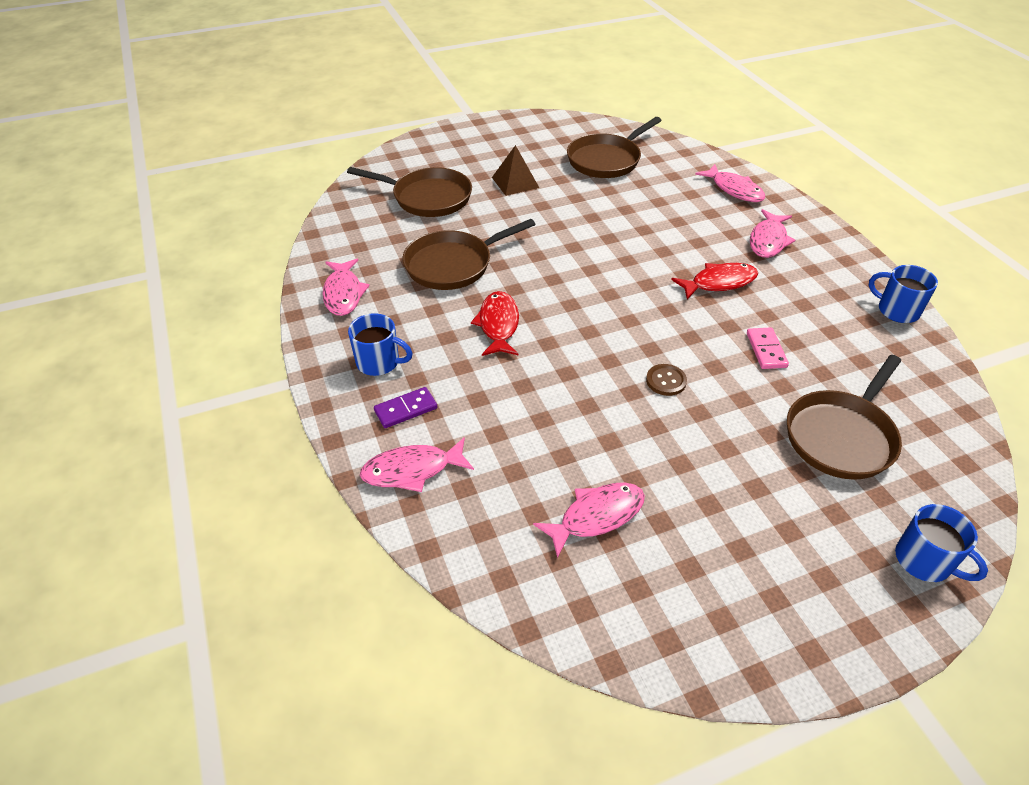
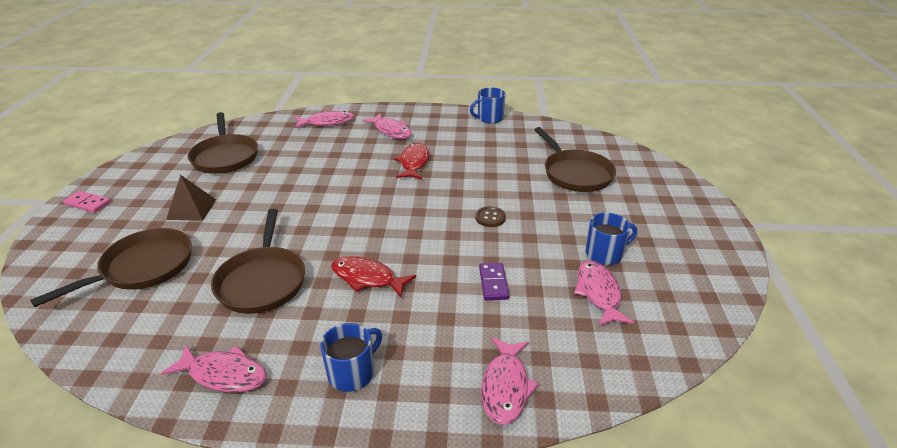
camera: 65 degrees left, 10 degrees down
(406, 409) = (429, 370): purple domino -> purple domino (493, 283)
(766, 350) = (489, 170): pink domino -> pink domino (87, 203)
(924, 561) = (672, 185): blue mug -> blue mug (605, 254)

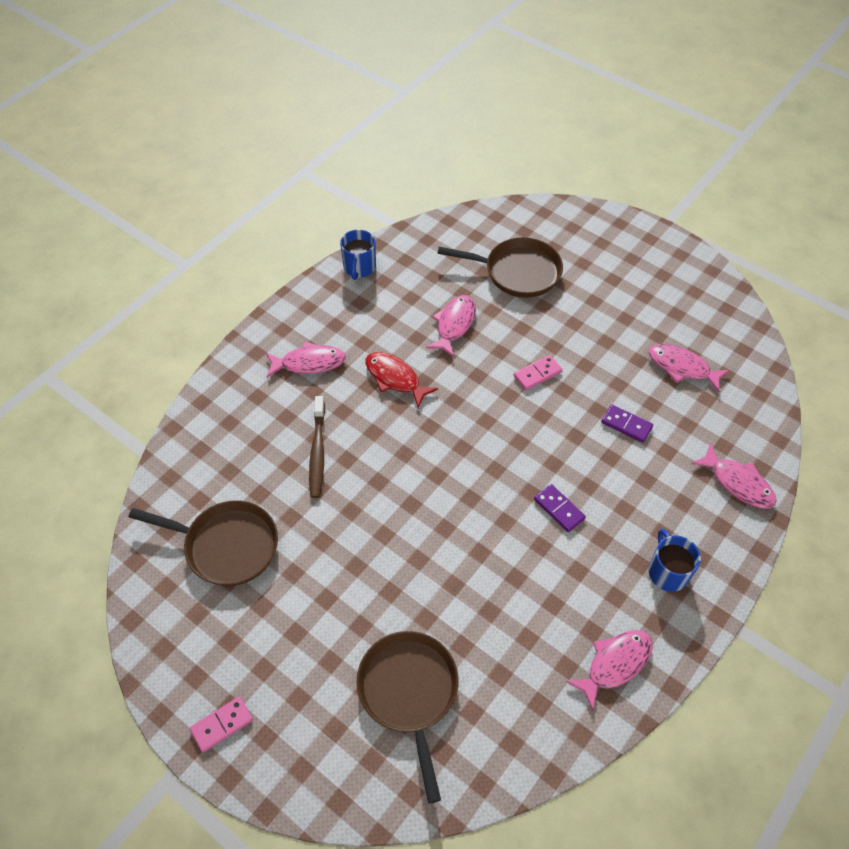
camera: 55 degrees left, 20 degrees up
(191, 209) = (325, 616): brown pyramid -> none
(262, 281) = (506, 592): brown pan -> none
(323, 159) = (317, 452): none -> brown toothbrush
(327, 122) = (231, 411): pink fish -> pink fish (454, 324)
(367, 278) = (559, 509): red fish -> purple domino
(490, 218) = (537, 374): brown button -> pink domino
(605, 254) = (641, 332): blue mug -> none

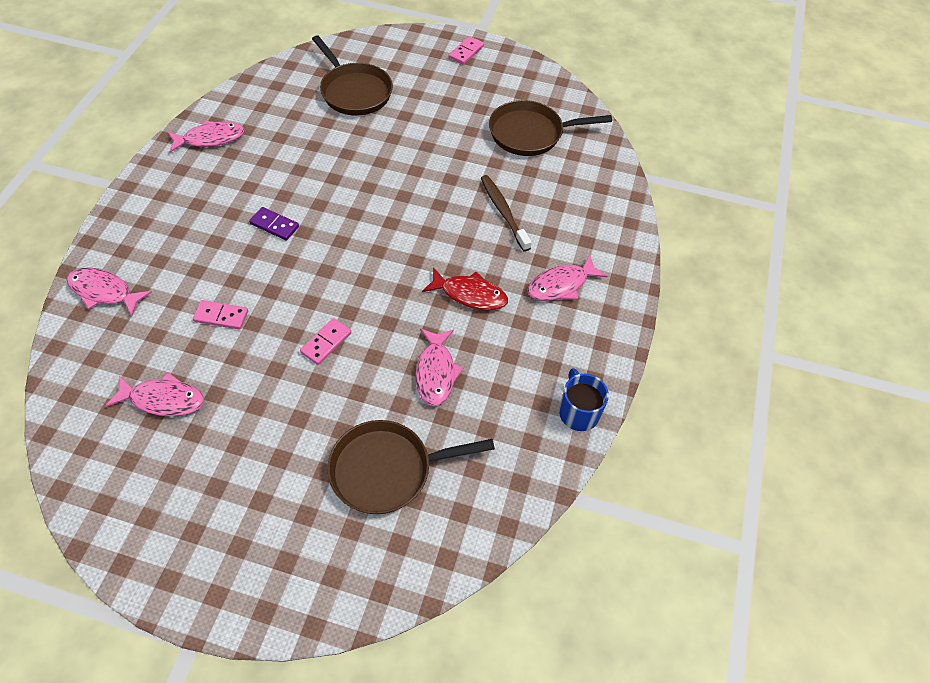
camera: 155 degrees right, 0 degrees up
(615, 664) = (210, 139): pink fish -> pink fish turned 135 degrees counterclockwise
(626, 425) = (221, 316): purple domino -> pink domino
(668, 572) = (172, 204): blue mug -> none

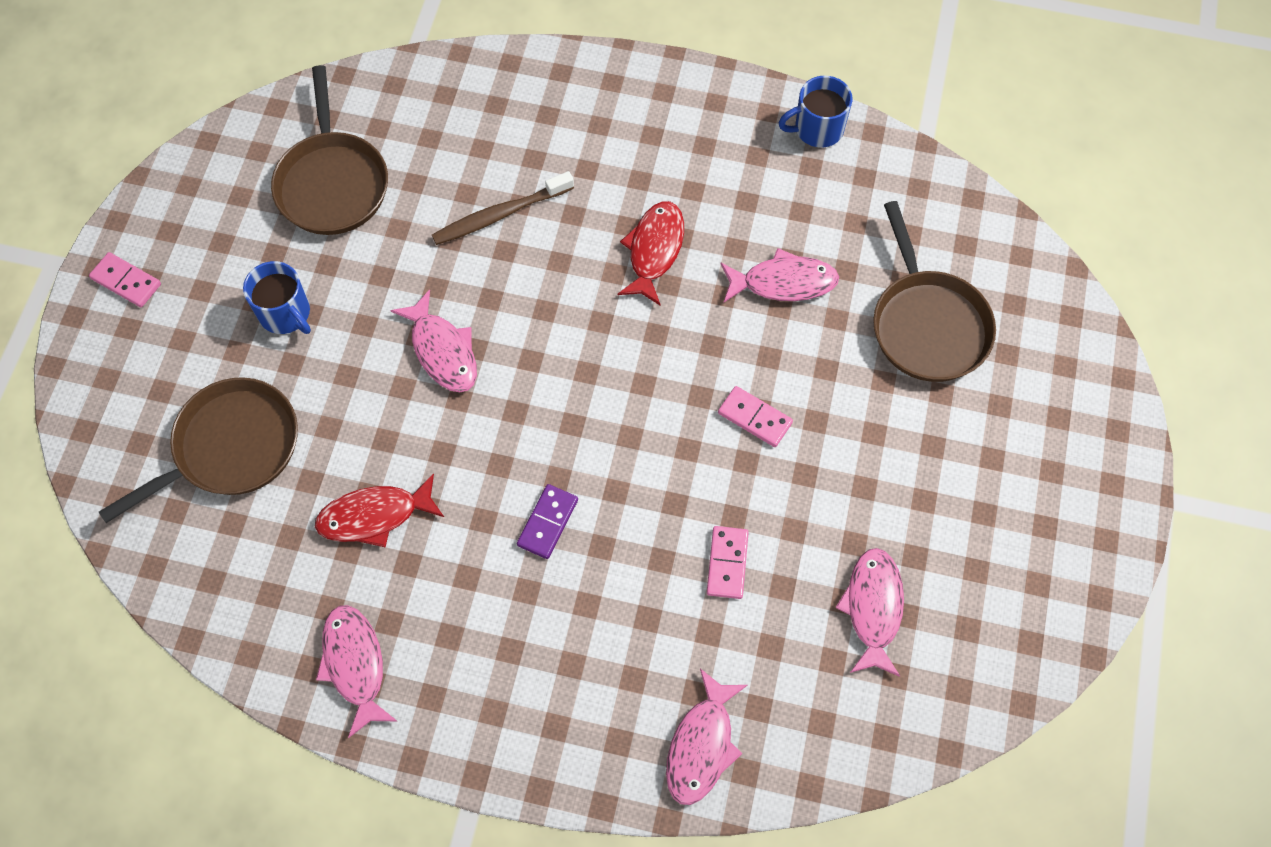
camera: 90 degrees left, 10 degrees up
(298, 148) = (374, 516): none -> red fish
(438, 113) = (285, 313): none -> blue mug
(561, 285) = (627, 145): pink fish -> pink fish (442, 351)

